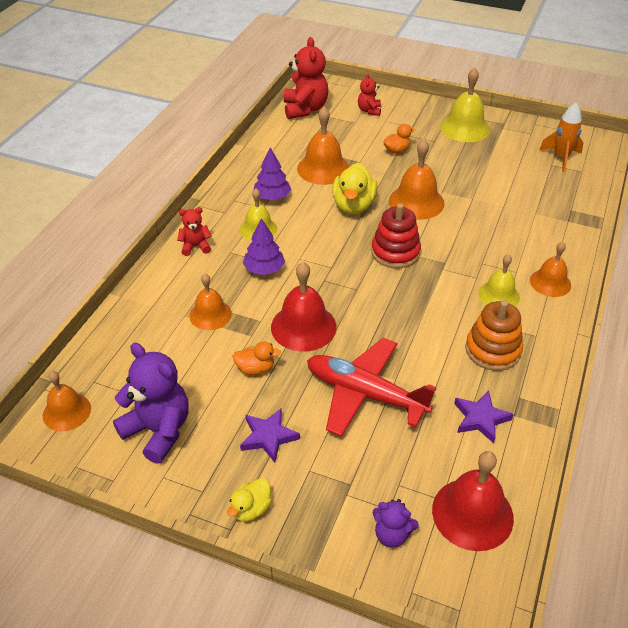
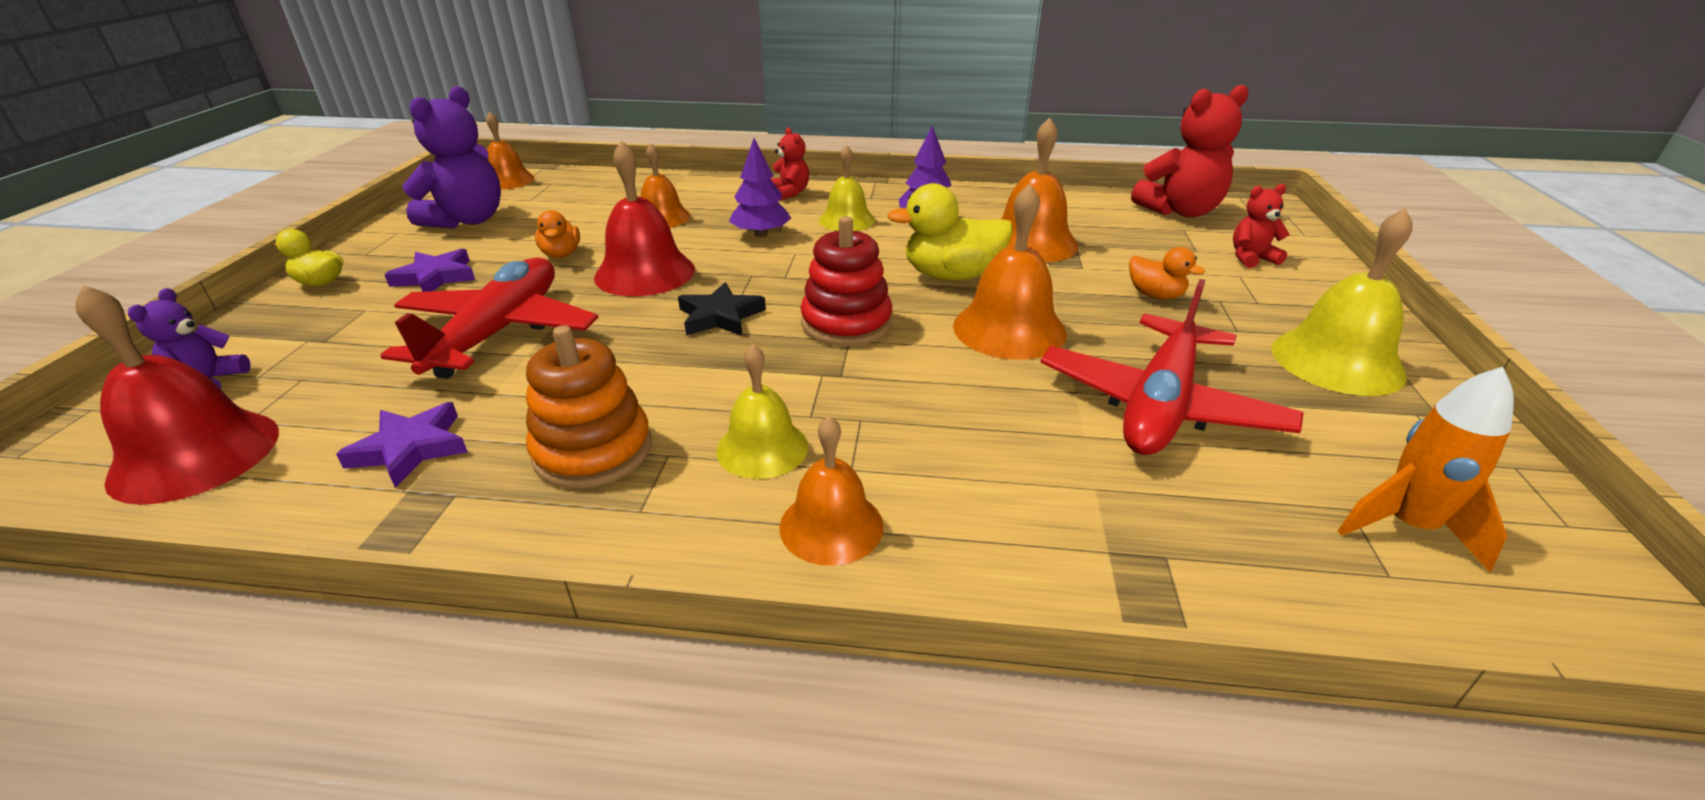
camera: 75 degrees right, 10 degrees down
(373, 297) = (720, 316): none -> black star
(486, 181) = (1159, 405): none -> red plane

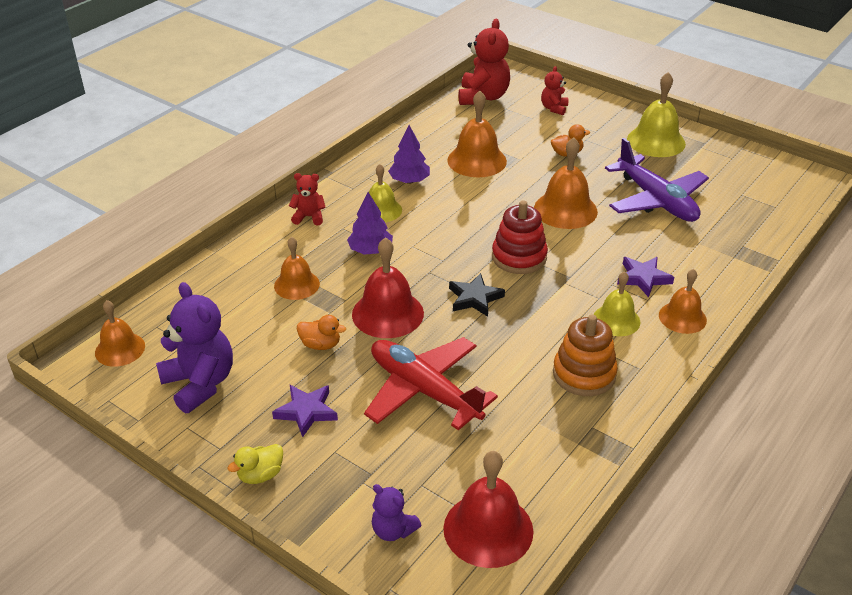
camera: 60 degrees left, 5 degrees up
(411, 448) = (539, 439): purple star -> purple star (643, 278)
(951, 275) = (493, 203): yellow duck -> none
(1159, 405) = (656, 200): red plane -> purple plane
(1406, 526) = (756, 189): orange rocket -> none

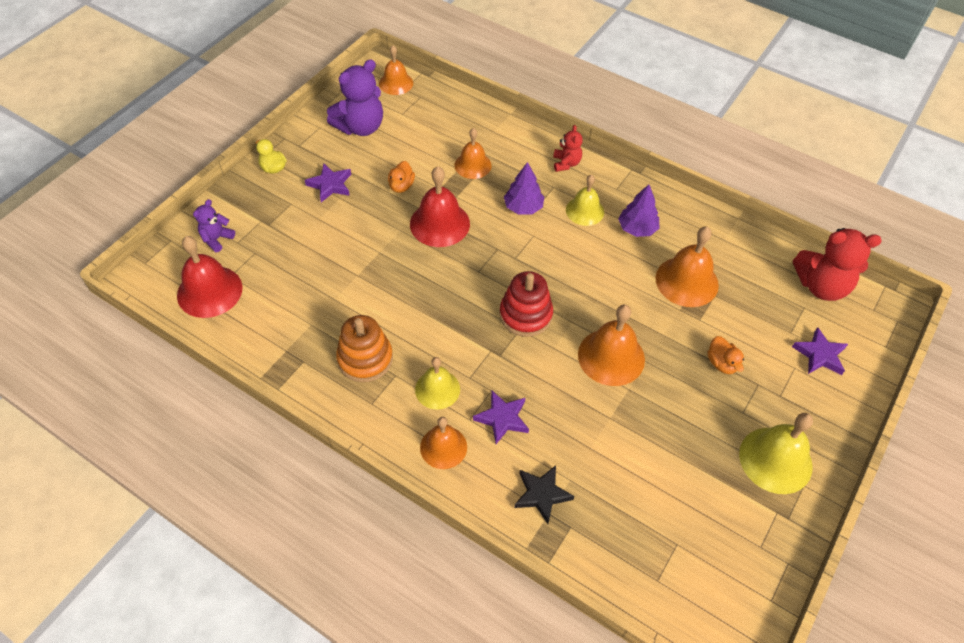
camera: 85 degrees right, 15 degrees up
(424, 391) = (349, 250): red plane -> none
(474, 298) = (463, 281): black star -> black star (542, 494)
(554, 108) = (820, 355): red teddy bear -> purple star
(656, 200) = (645, 446): purple plane -> none

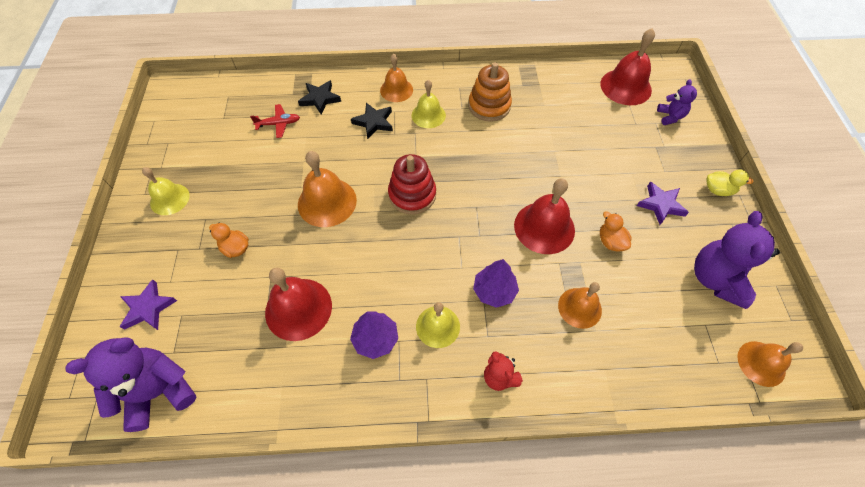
camera: 145 degrees right, 5 degrees up
(502, 418) = (374, 122): purple star -> black star
(612, 487) = (278, 124): none -> red plane
(686, 281) = (298, 309): orange bell -> red bell
(775, 460) = (169, 199): yellow bell -> yellow bell, size x0.65
(821, 286) = (159, 391): red teddy bear -> purple teddy bear

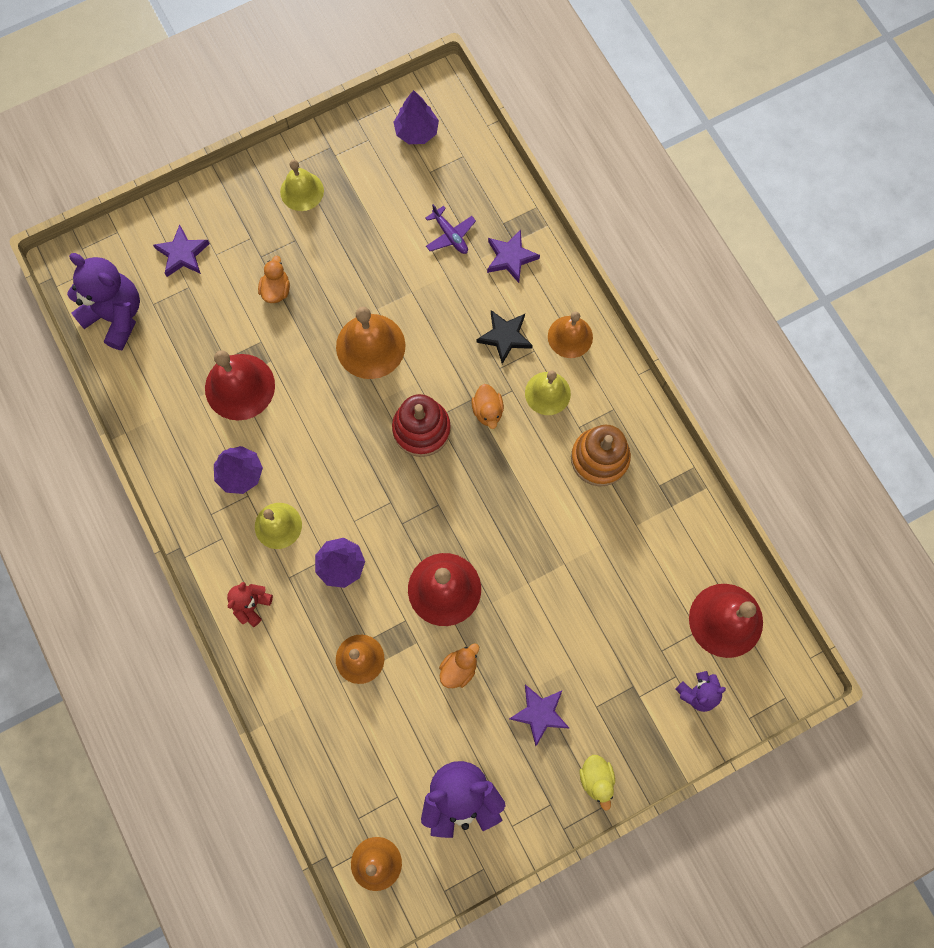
camera: 65 degrees right, 15 degrees up
(187, 114) = (416, 131): none -> purple tree
(278, 124) = (450, 235): red plane -> purple plane
(320, 99) = (510, 258): black star -> purple star
(421, 151) = (487, 411): none -> orange duck

